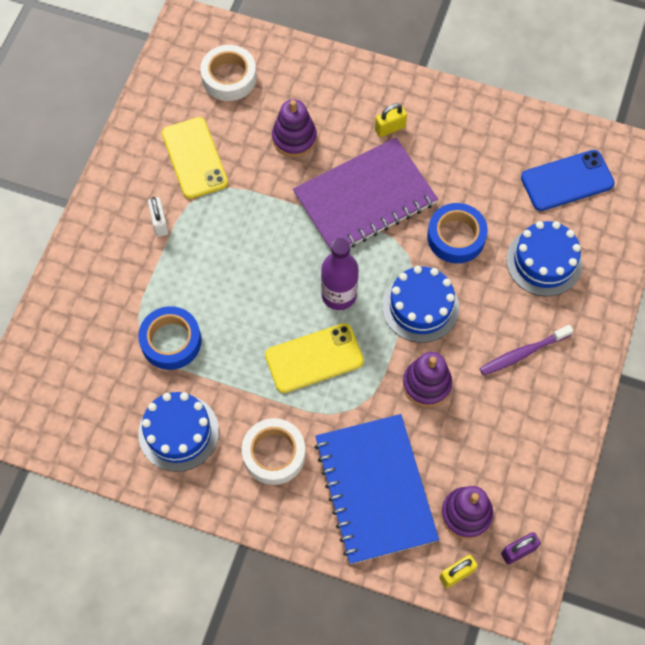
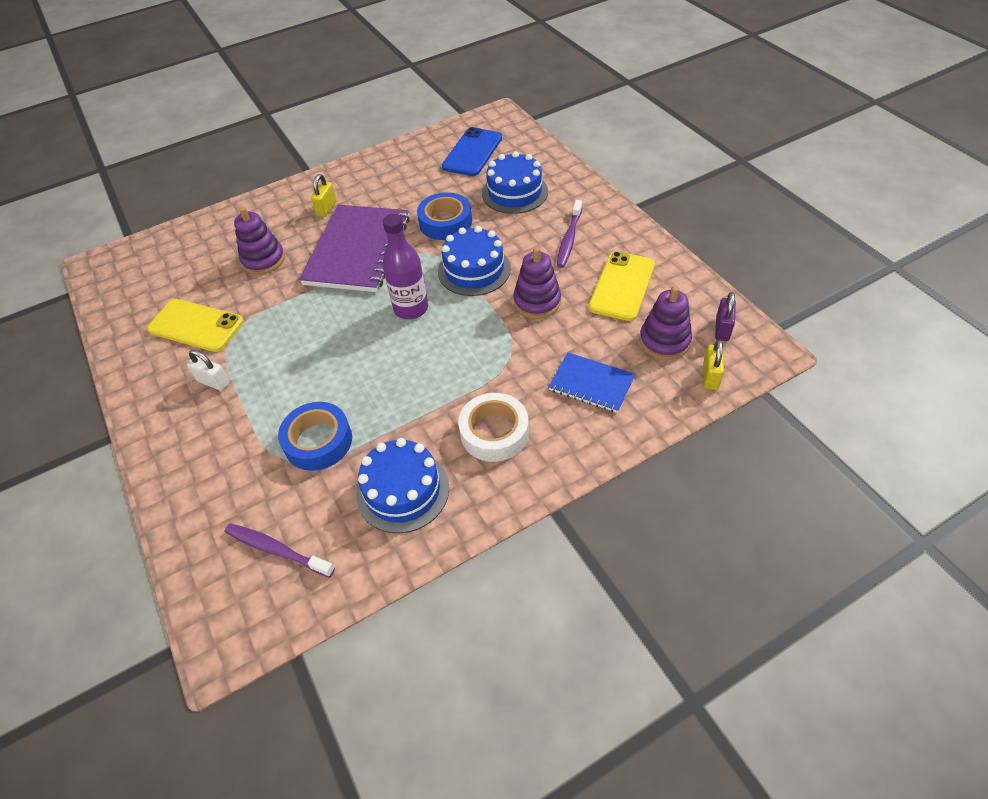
camera: 45 degrees left, 15 degrees down
(76, 392) = (276, 550): none -> purple toothbrush
(229, 77) = (168, 267): white tape -> none
(314, 358) = (443, 354): yellow phone -> yellow phone (622, 286)
(375, 489) = (591, 384): blue notebook -> blue notebook, size x0.53

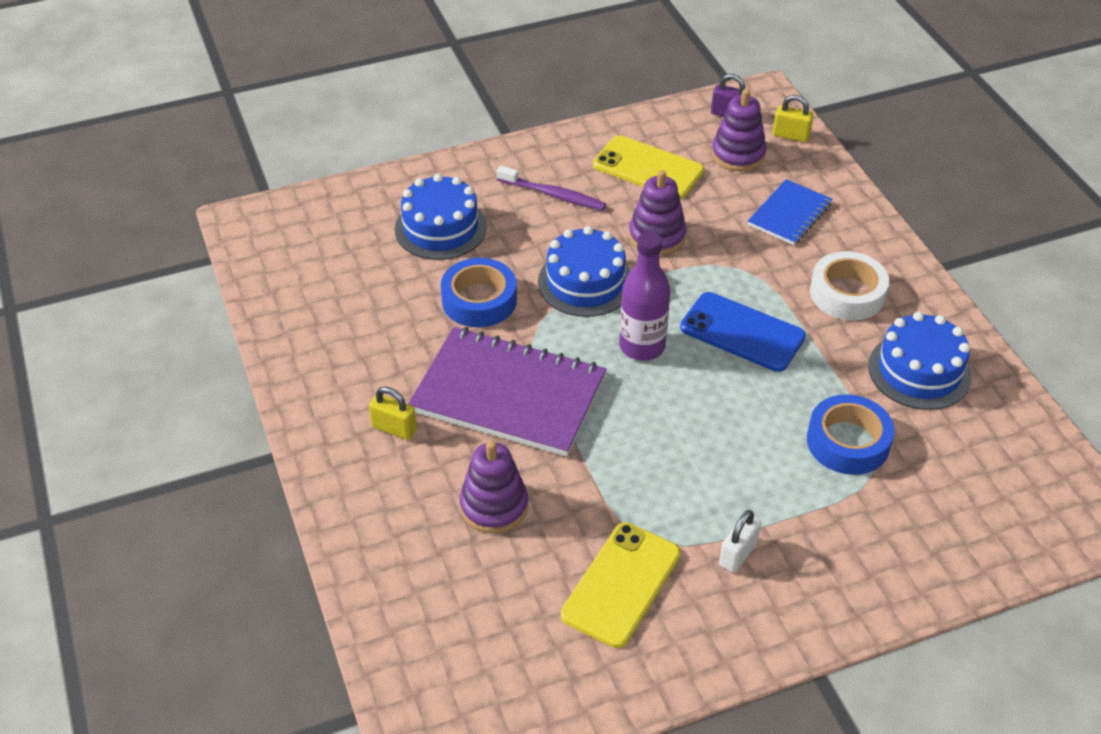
camera: 85 degrees left, 5 degrees down
(276, 550) = (993, 479): purple toothbrush -> none
(472, 152) = (326, 258): blue phone -> blue phone (742, 332)

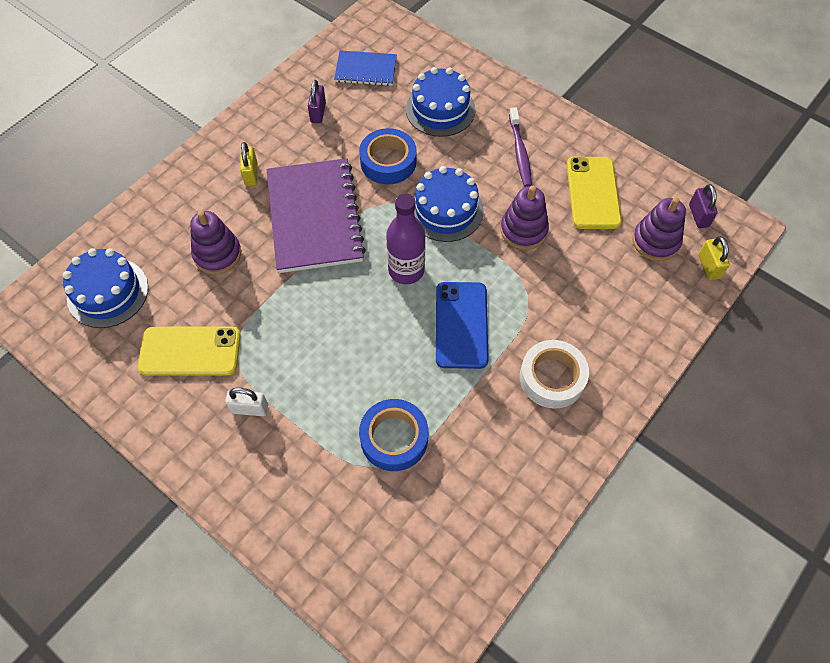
camera: 60 degrees right, 15 degrees up
(351, 330) = (318, 113): none -> purple padlock
(789, 214) = (613, 303): blue notebook -> blue notebook (366, 70)
(919, 371) = (500, 461): blue cake -> blue cake (108, 292)

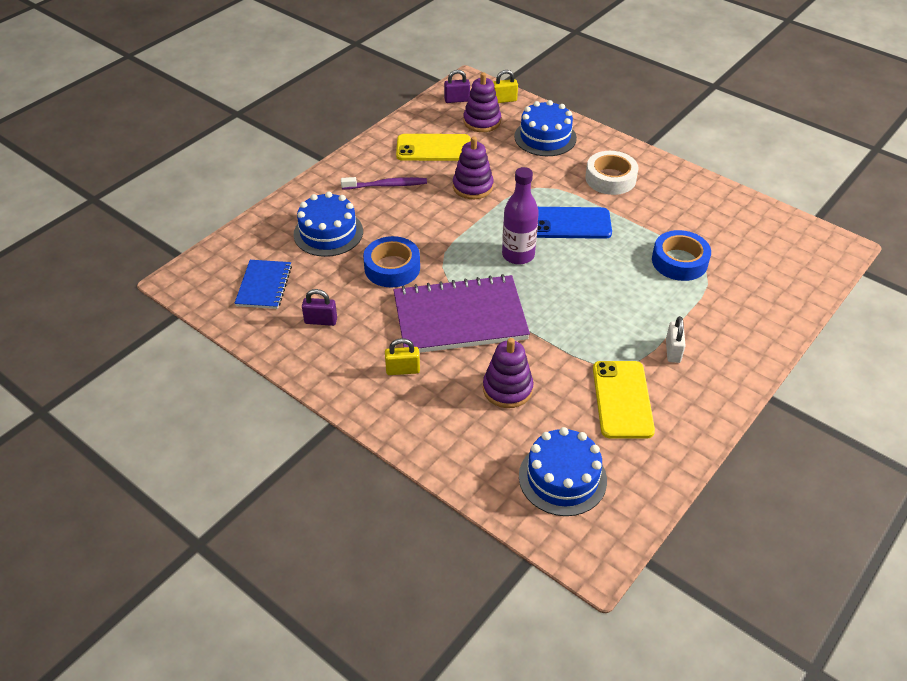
camera: 90 degrees left, 15 degrees down
(445, 210) = (451, 231): blue cake -> blue cake (545, 137)

